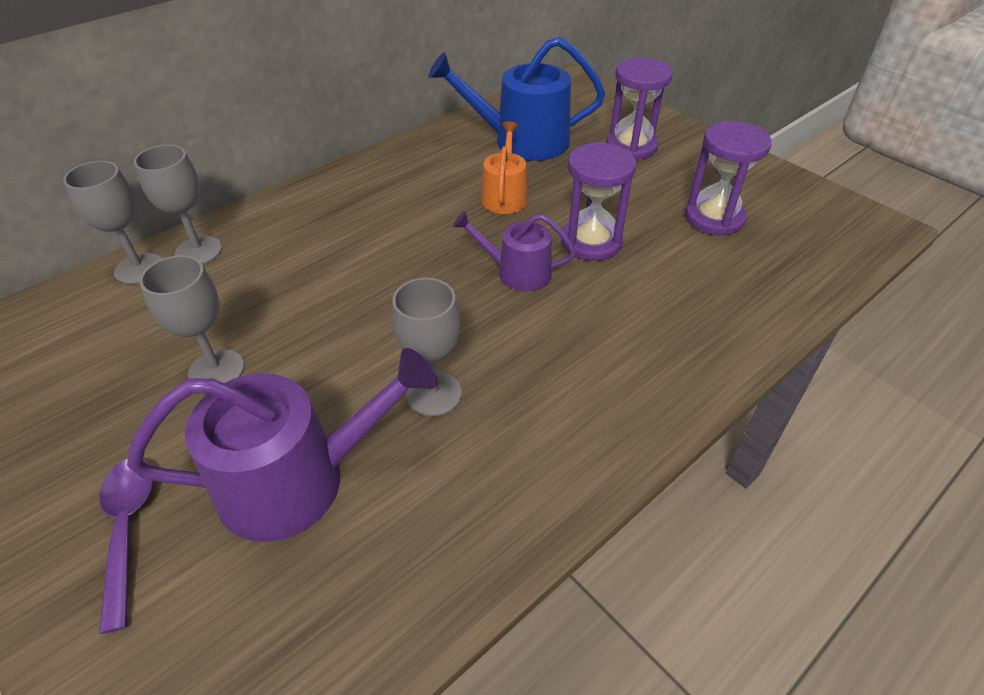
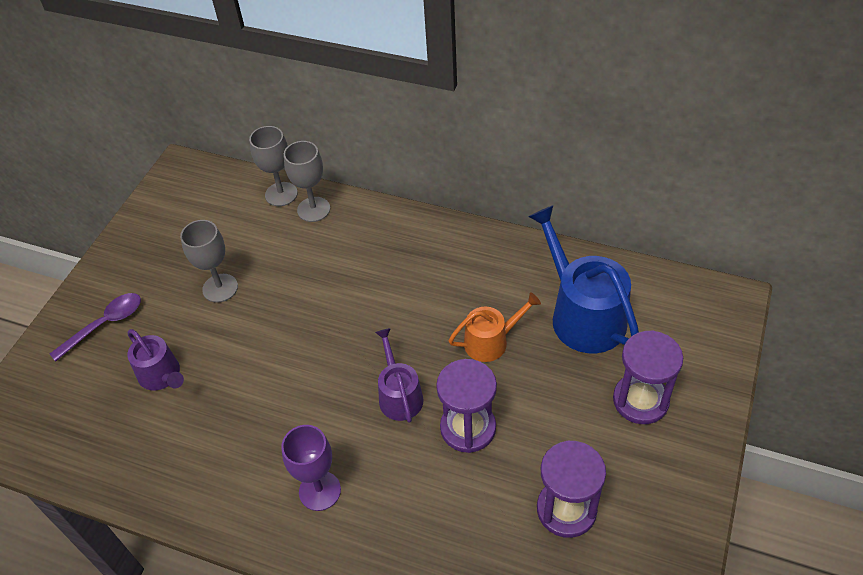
camera: 65 degrees right, 5 degrees up
(297, 480) = (162, 375): purple watering can -> purple watering can, size x0.57
(434, 394) = (254, 406): grey goblet -> none
(595, 372) = (320, 491): none -> purple goblet

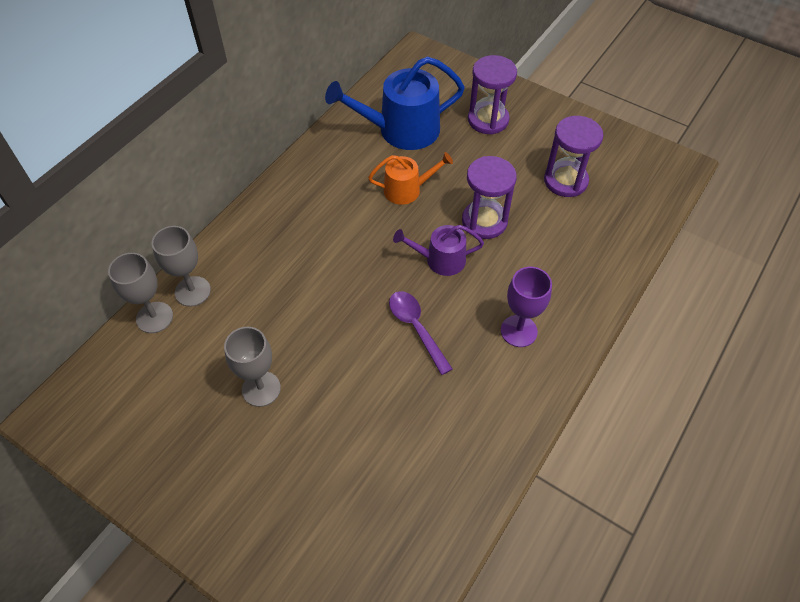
camera: 80 degrees left, 5 degrees up
(104, 325) = (264, 513): purple spoon -> purple spoon (416, 328)
(162, 375) = (356, 454): purple watering can -> none
(491, 341) = (407, 190): orange watering can -> orange watering can turned 90 degrees clockwise

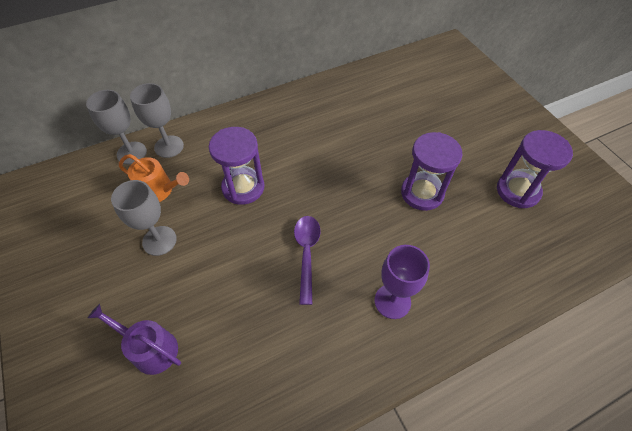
camera: 30 degrees right, 0 degrees up
(401, 130) = (399, 95): blue watering can -> none
(407, 190) = (374, 141): orange watering can -> orange watering can (159, 190)
(440, 260) = (364, 208): purple watering can -> purple watering can (150, 348)
(488, 120) = (477, 115): purple hourglass -> purple hourglass (243, 187)

